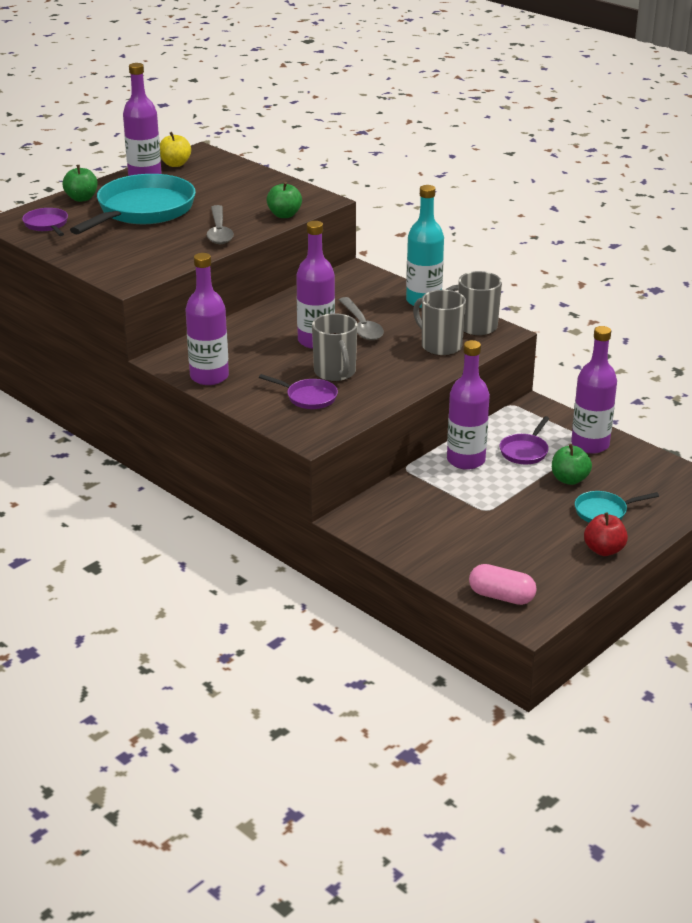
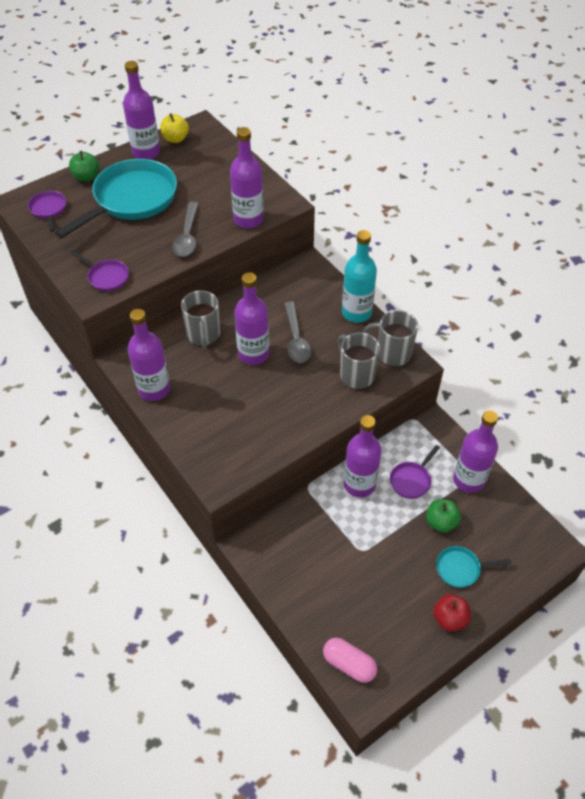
camera: 10 degrees right, 20 degrees up
(284, 215) = (248, 219): green apple -> purple bottle
(308, 397) = (229, 428): purple pan -> purple pan (106, 277)
(335, 373) = (259, 399): grey mug -> grey mug (203, 335)

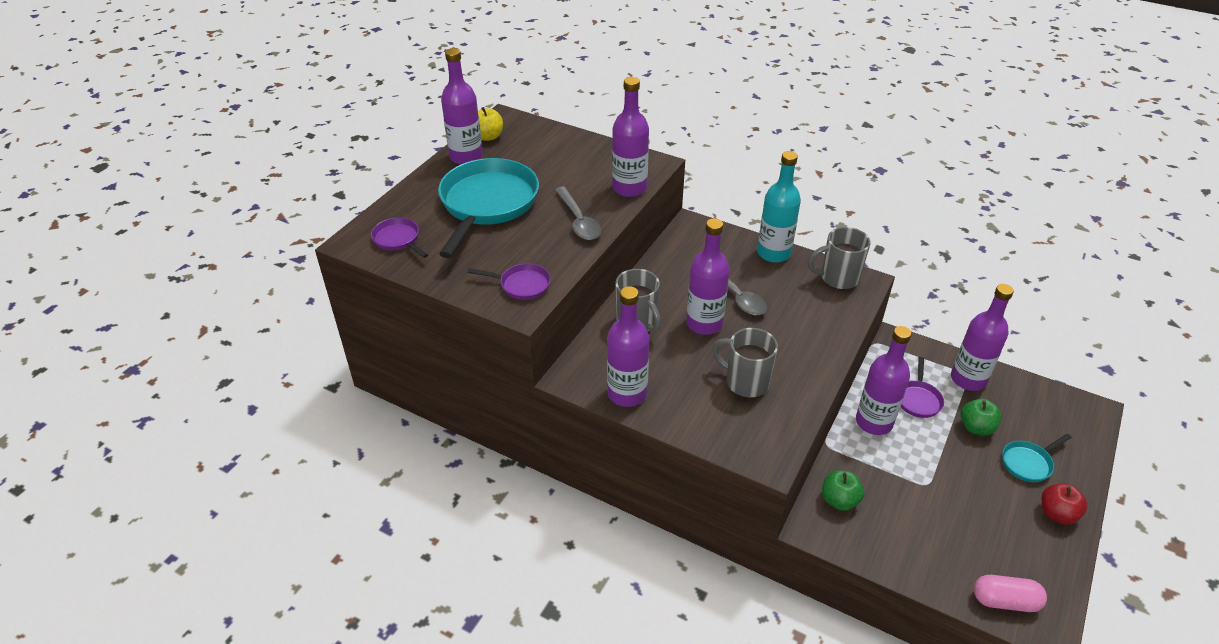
camera: 25 degrees left, 10 degrees down
(86, 177) = (417, 196): green apple -> green apple (839, 500)
(356, 375) = (821, 308): grey mug -> grey mug (745, 382)

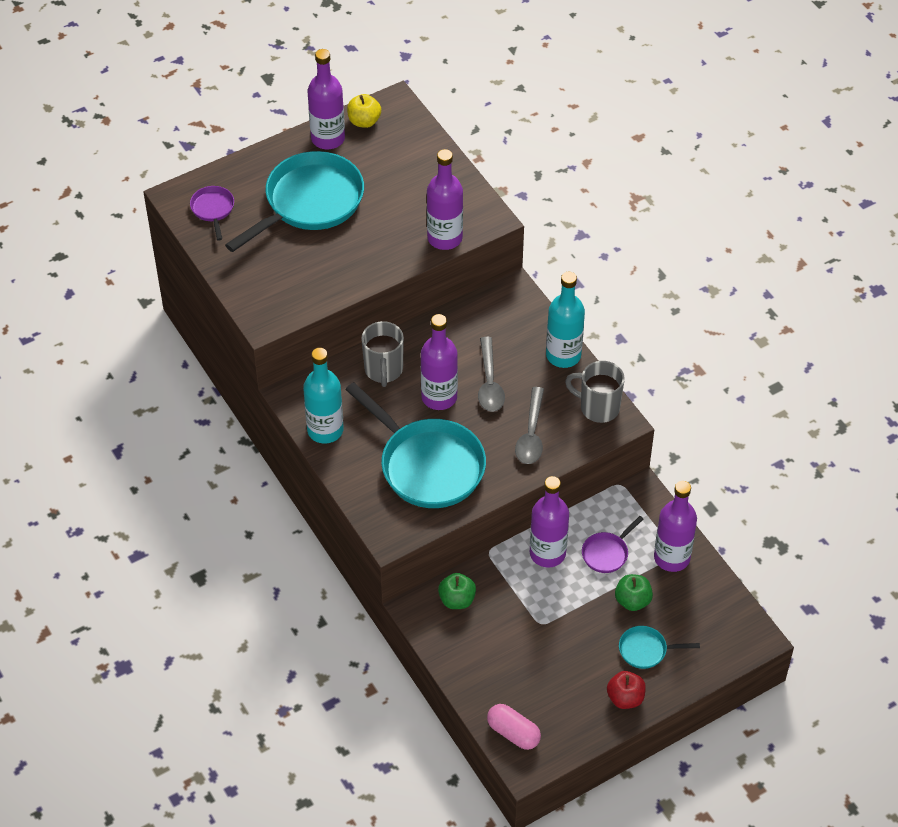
camera: 30 degrees right, 10 degrees up
(521, 285) = (280, 300): purple pan -> none
(578, 221) = (373, 255): grey spoon -> grey spoon (531, 434)
(627, 393) = (325, 430): purple bottle -> turquoise bottle
(745, 382) = (427, 465): grey mug -> turquoise pan

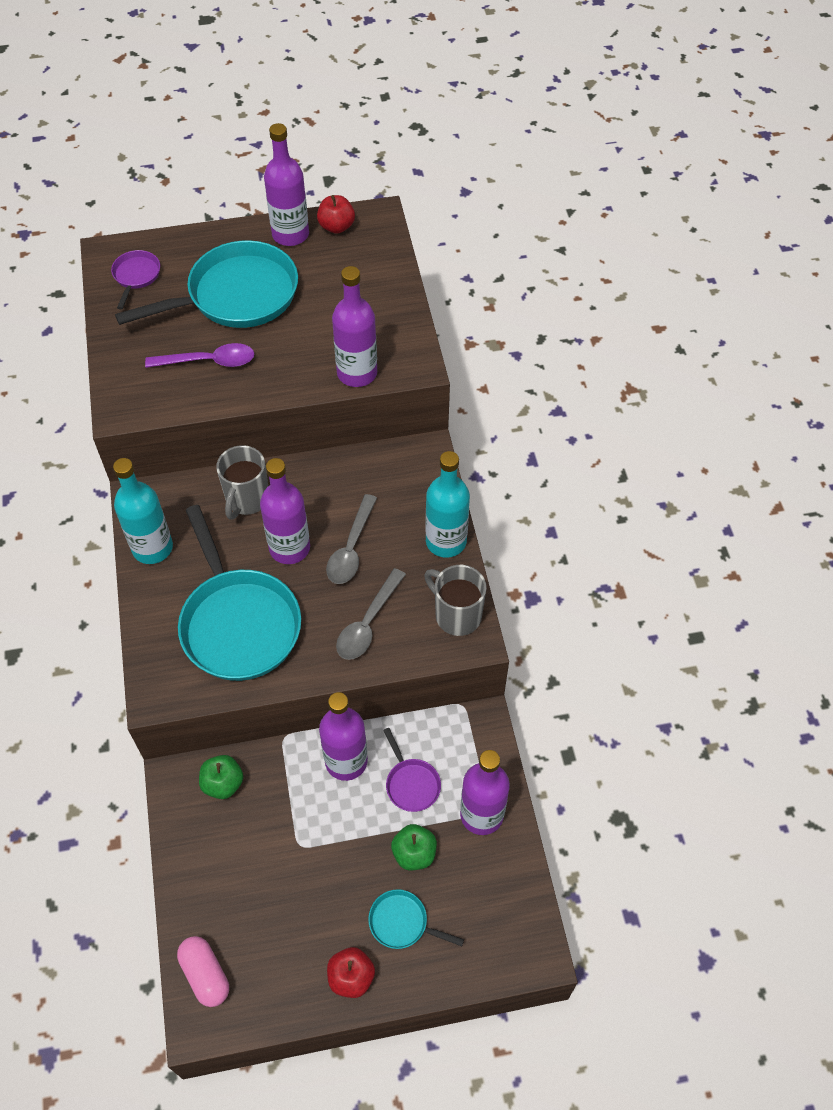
camera: 20 degrees right, 5 degrees up
(316, 262) = (208, 361): none -> purple spoon
(364, 121) = (336, 227): yellow apple -> red apple
(607, 553) = (411, 784): purple pan -> purple pan turned 90 degrees counterclockwise

